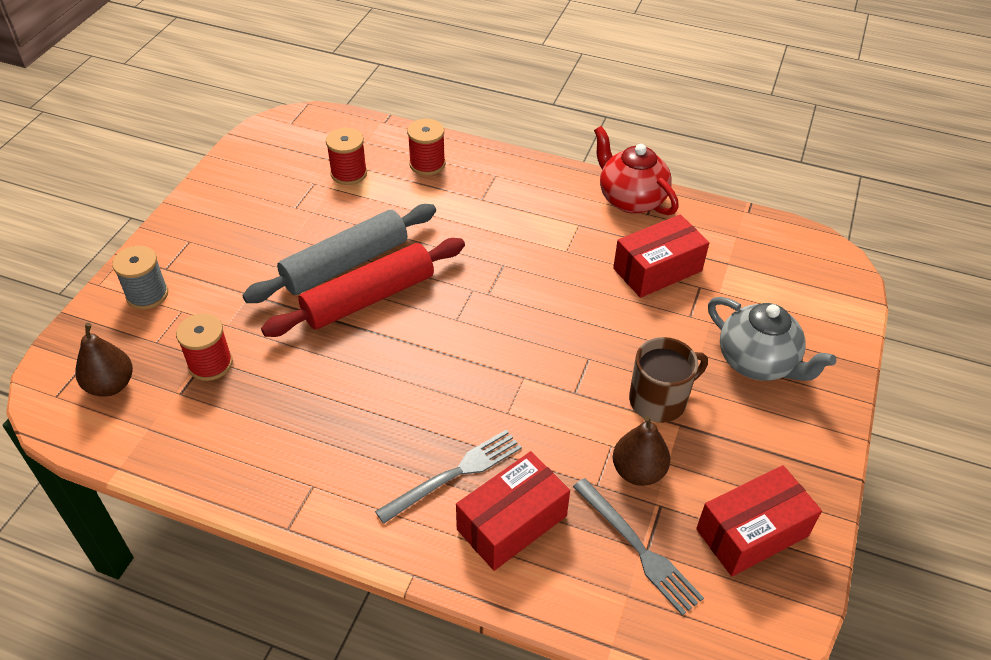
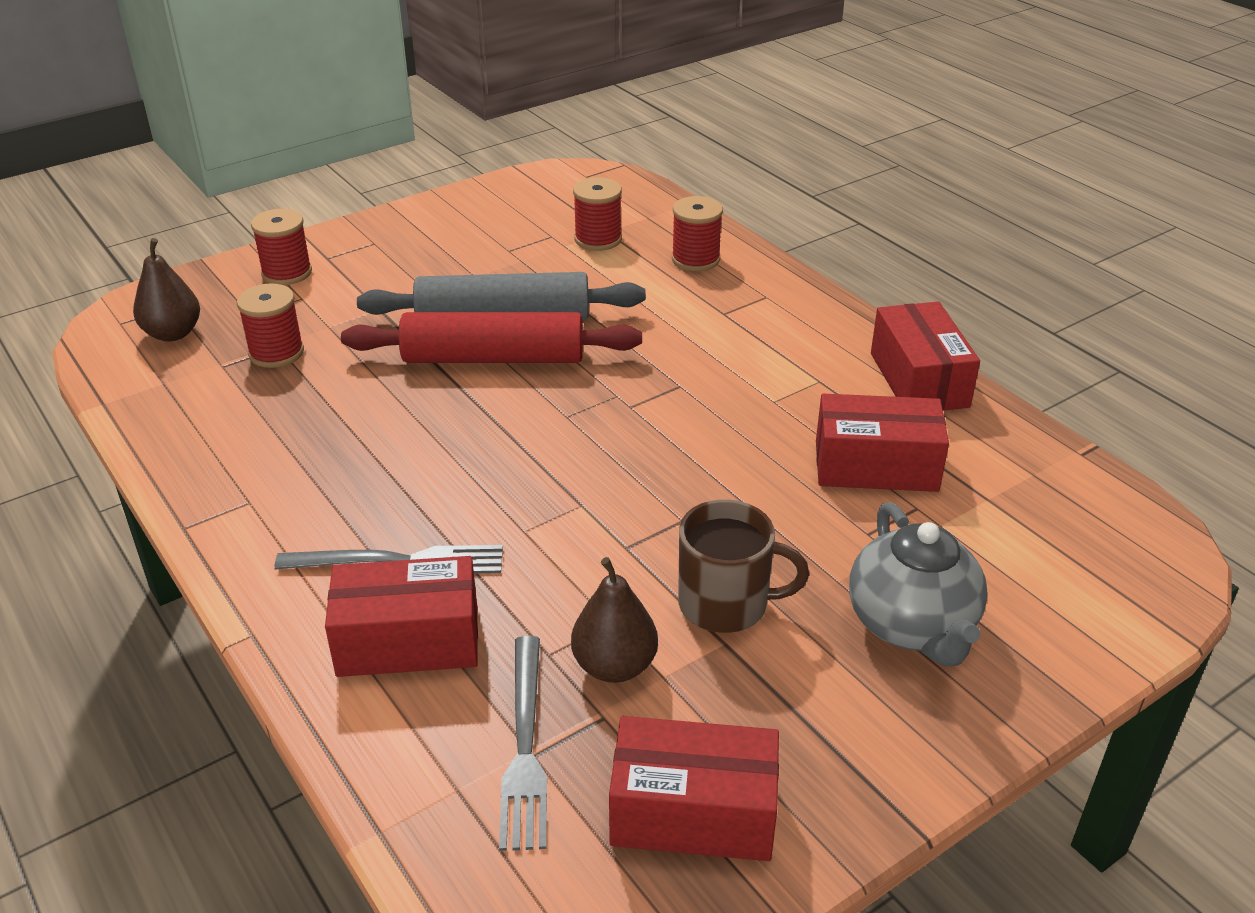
camera: 35 degrees right, 10 degrees down
(147, 295) = (287, 273): grey spool -> red spool
(630, 199) = (919, 380): red teapot -> red box

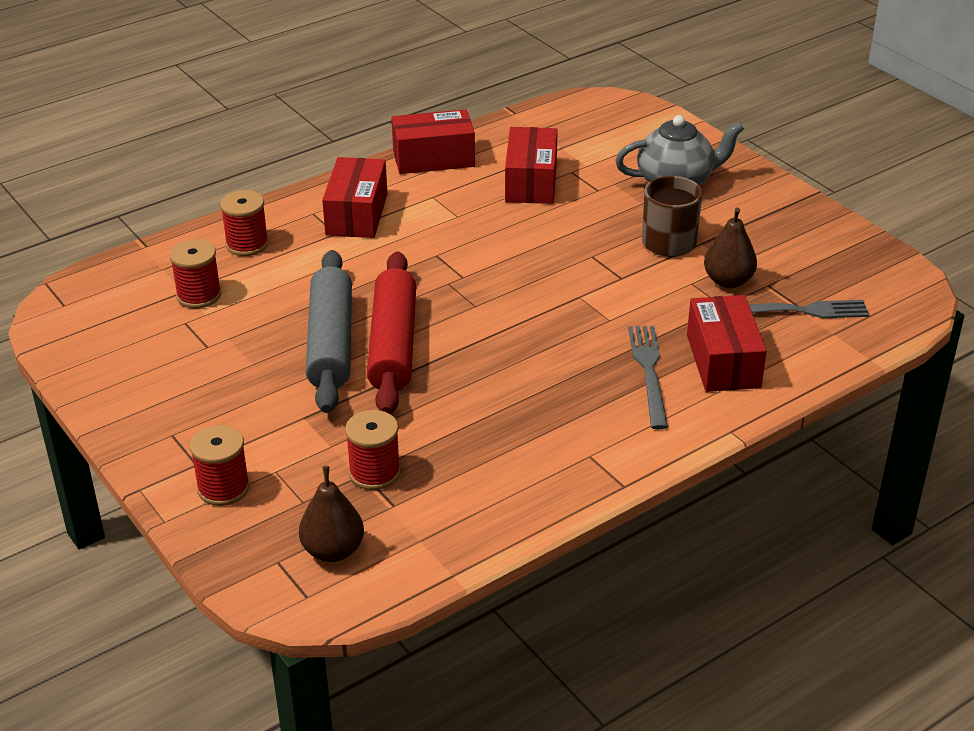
camera: 90 degrees left, 0 degrees up
(693, 812) = (825, 256): red box -> red box (356, 214)

